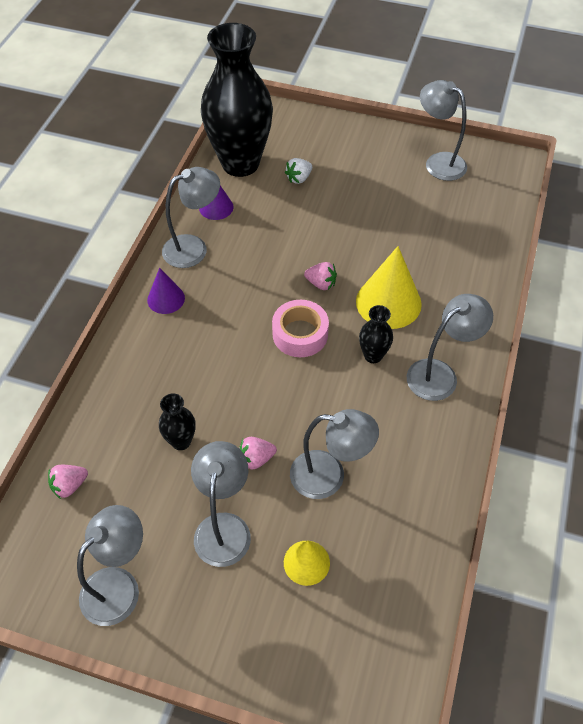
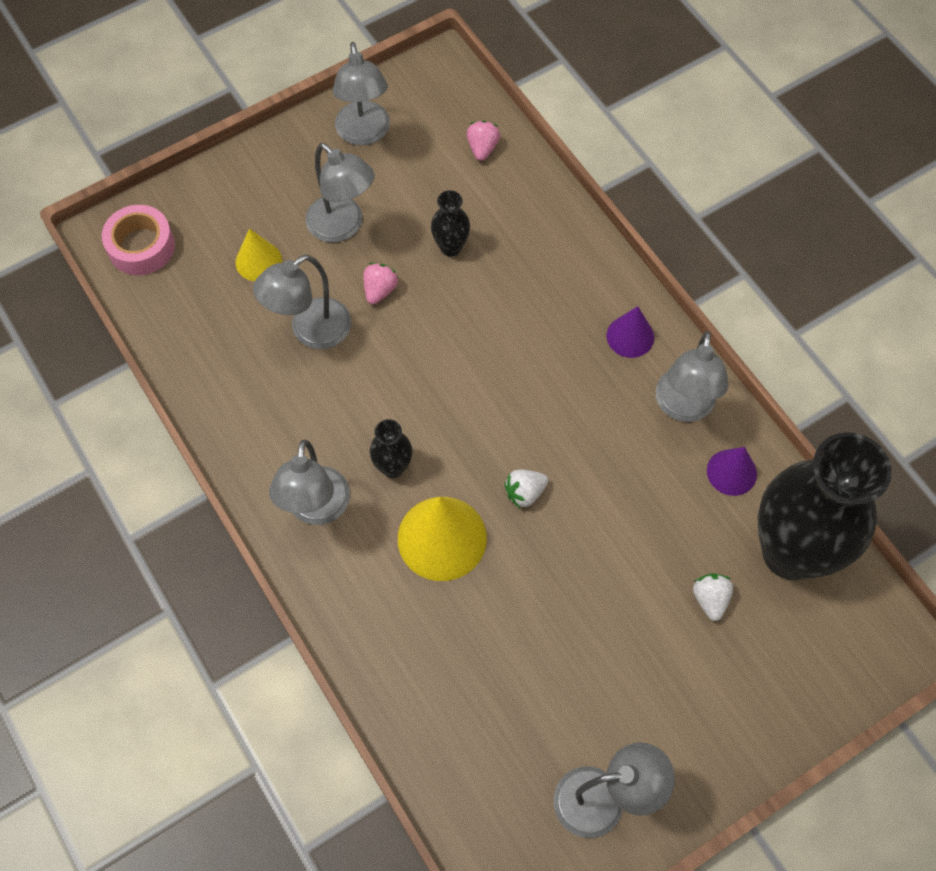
camera: 130 degrees right, 10 degrees up
(300, 334) = (478, 422): pink tape -> pink tape (141, 246)
(321, 284) = (525, 493): pink strawberry -> white strawberry

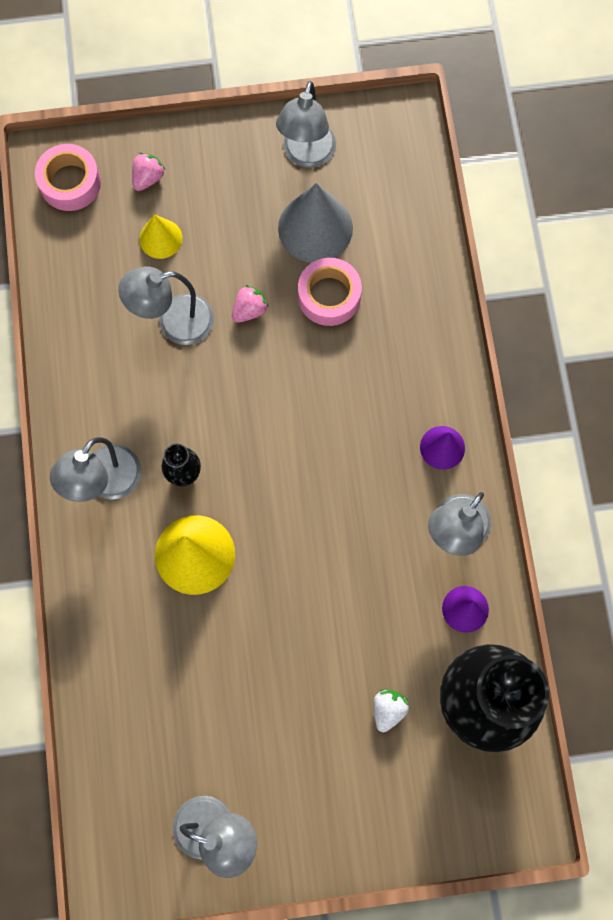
camera: 25 degrees right, 10 degrees up
(343, 227) = (246, 237): grey lamp -> none
(405, 193) = (315, 228): none -> grey cone
(450, 247) = (329, 296): black vase -> pink tape
(482, 148) = (403, 213): pink strawberry -> pink strawberry (148, 178)
(525, 493) = (282, 547): white strawberry -> none

